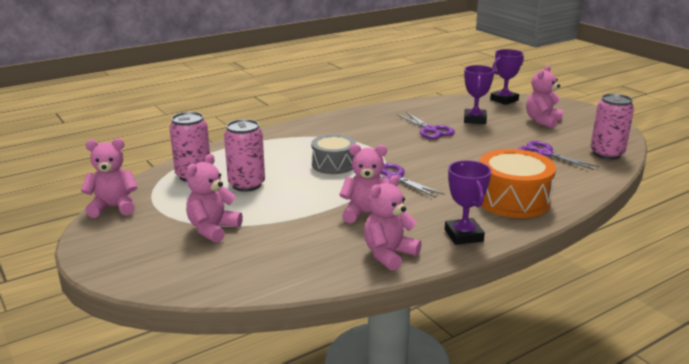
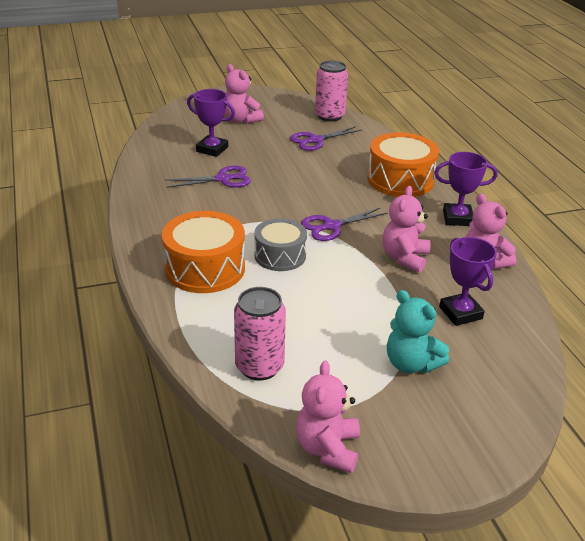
camera: 75 degrees left, 10 degrees up
(213, 229) = (411, 363): pink teddy bear -> turquoise teddy bear
(246, 185) = (306, 325): pink can -> none
(299, 143) = (205, 268): none -> orange drum
(504, 100) = (171, 121): purple trophy -> purple trophy (460, 313)

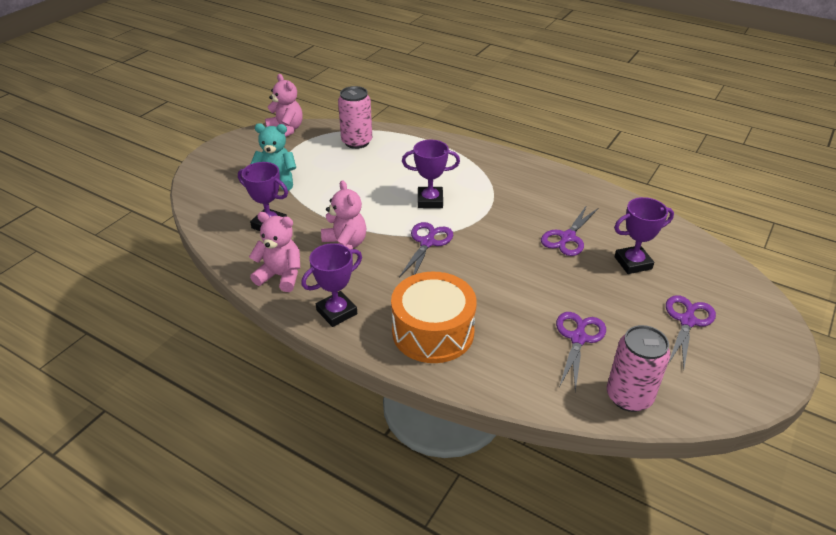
camera: 140 degrees right, 5 degrees up
(205, 268) = (460, 169): orange drum -> none
(241, 120) = (687, 321): pink teddy bear -> purple scissors
(280, 255) = (430, 201): grey drum -> purple trophy

